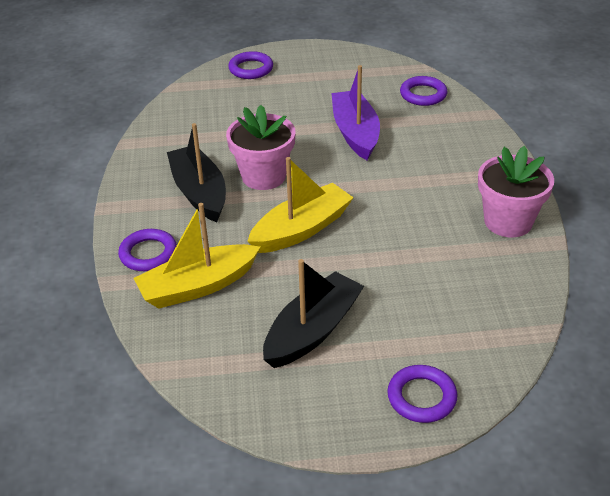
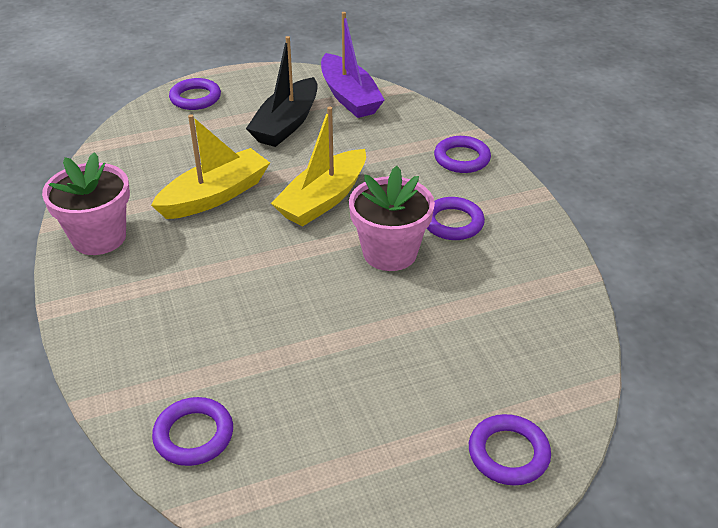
camera: 165 degrees right, 0 degrees up
(198, 286) = (398, 140): yellow boat -> yellow boat (215, 195)
(199, 192) = (453, 223): black boat -> purple ring
(355, 133) = (292, 336): purple boat -> purple boat (349, 97)

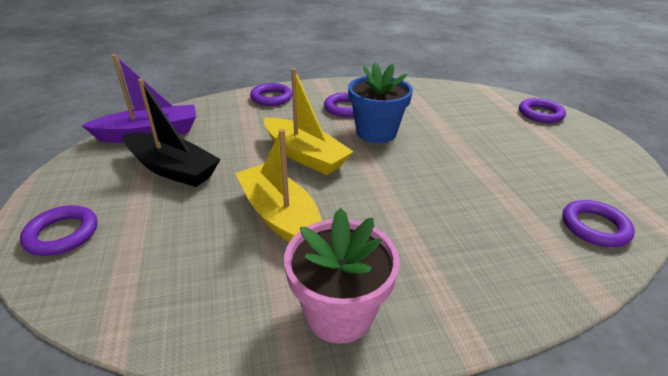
camera: 85 degrees left, 5 degrees down
(390, 252) = (376, 132): pink flower pot -> blue flower pot

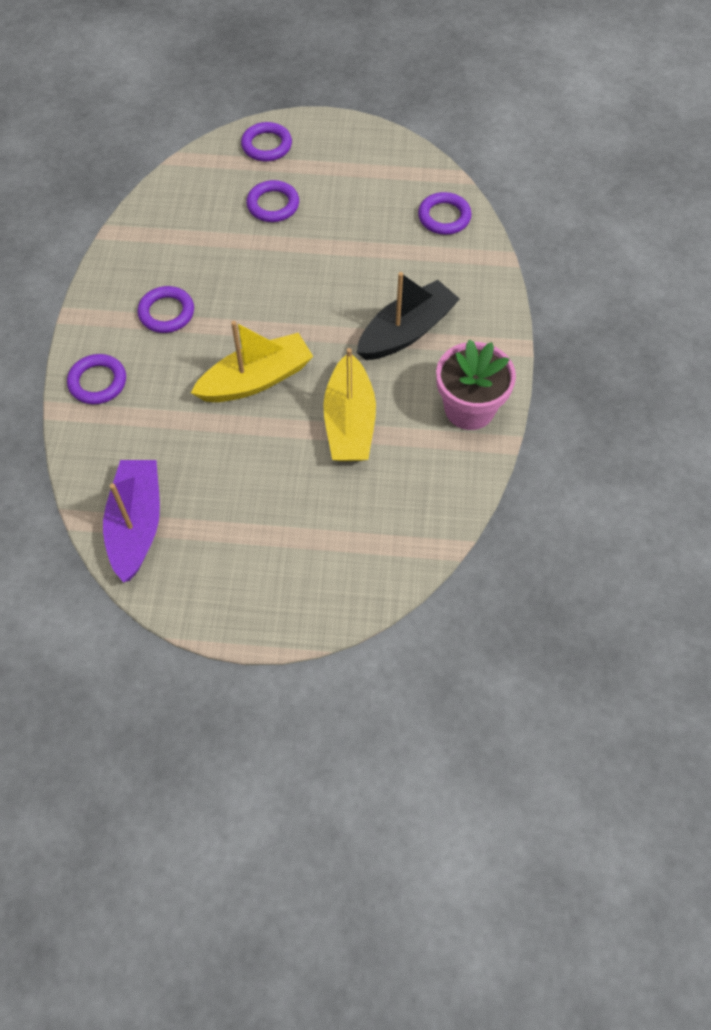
camera: 70 degrees left, 25 degrees up
(62, 234) = (308, 597): purple ring -> purple ring (273, 205)
(172, 169) = (231, 503): black boat -> black boat (406, 331)
(280, 216) = (350, 422): yellow boat -> yellow boat turned 75 degrees counterclockwise
(376, 132) = (238, 303): blue flower pot -> none

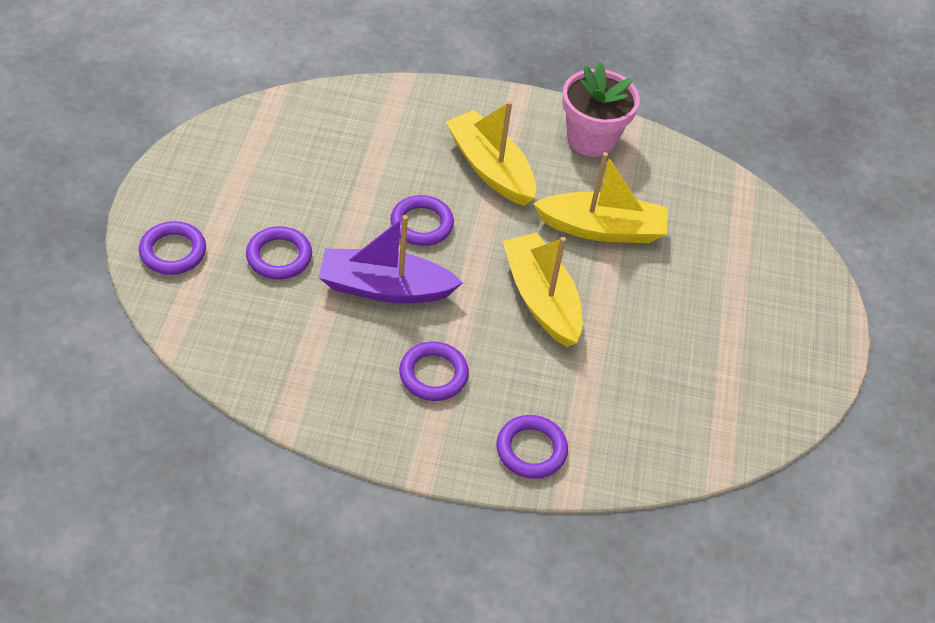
camera: 90 degrees left, 10 degrees down
(136, 525) = (725, 420): purple boat -> purple boat (384, 288)
(406, 331) = (490, 168): black boat -> yellow boat
(444, 217) = (335, 114): purple ring -> purple ring (421, 224)

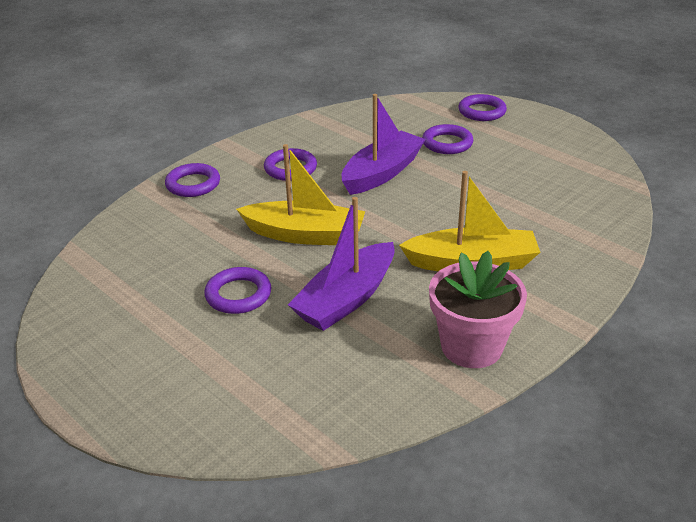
camera: 130 degrees right, 15 degrees down
(421, 224) = (432, 206): purple ring -> purple ring (238, 295)
(602, 229) = (346, 299): yellow boat -> purple boat

